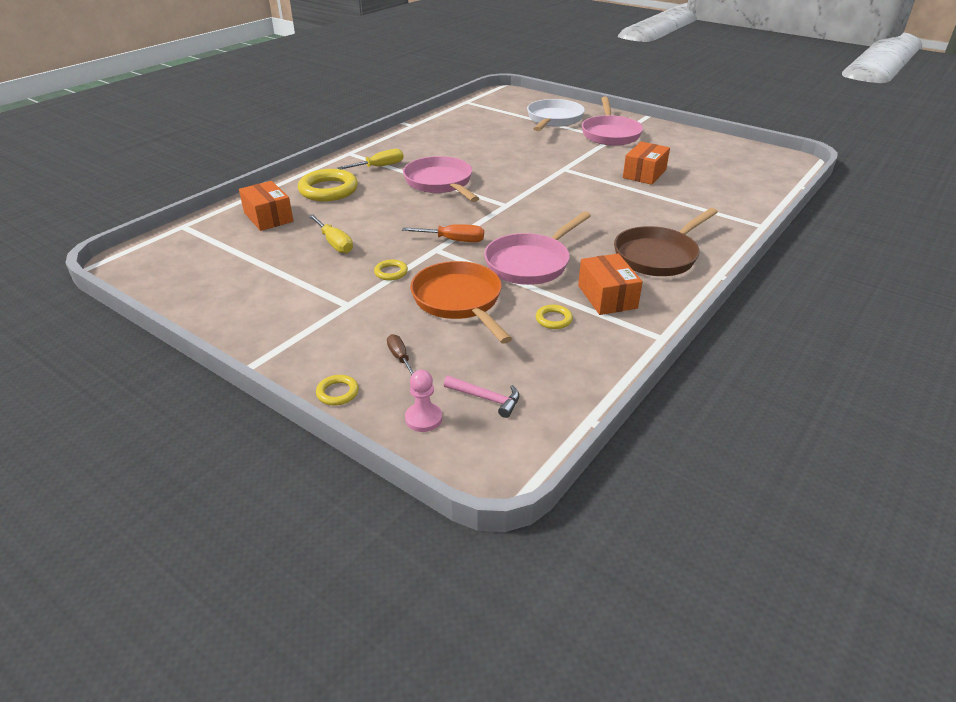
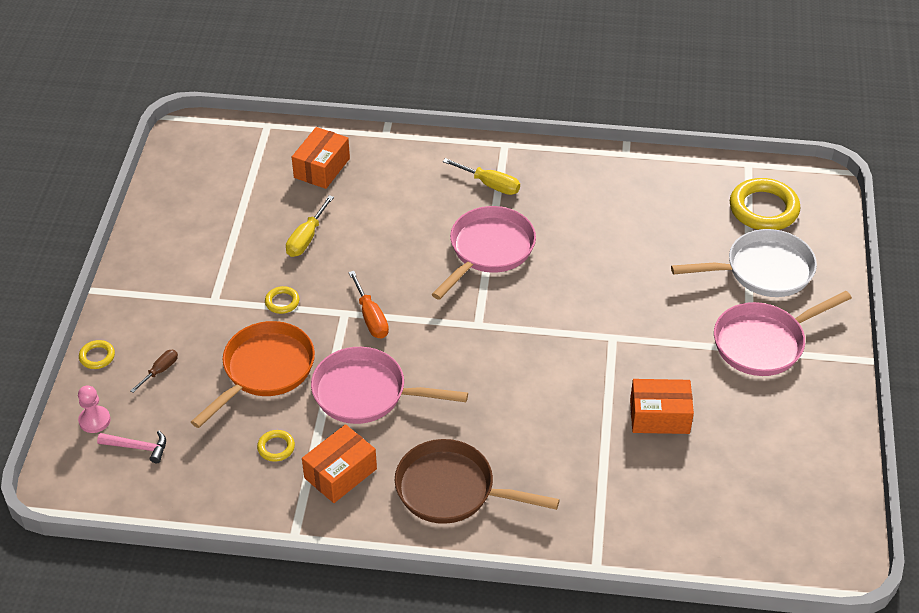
camera: 60 degrees right, 10 degrees up
(328, 190) = (406, 176): yellow ring -> yellow ring (763, 209)
(486, 398) = (138, 447): pink hammer -> pink hammer turned 75 degrees counterclockwise

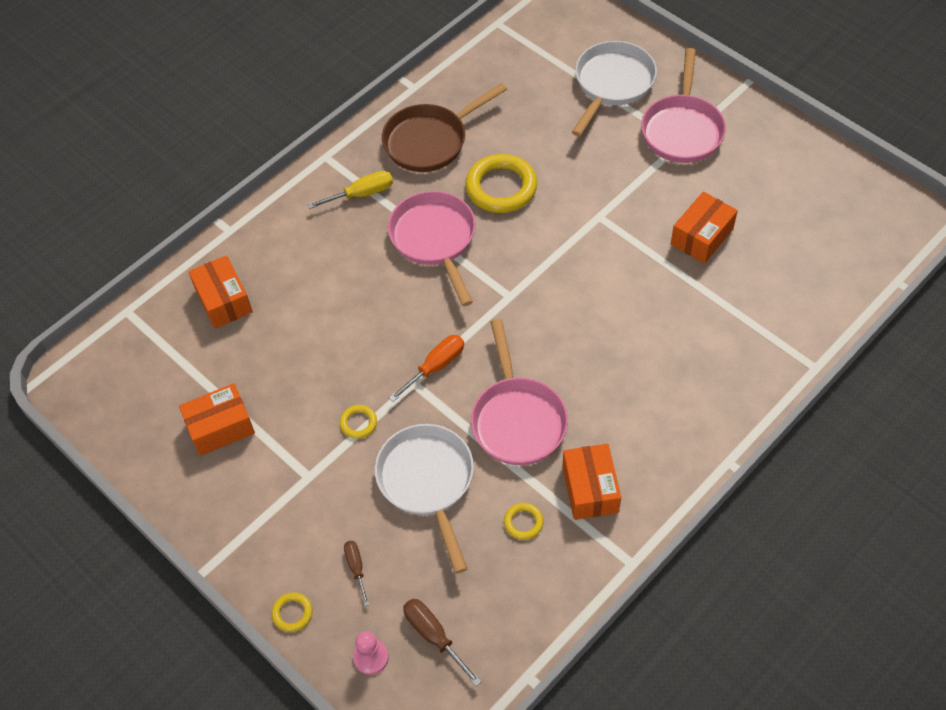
camera: 50 degrees left, 10 degrees up
(138, 447) = (434, 636): pink hammer -> brown screwdriver
(214, 230) = (220, 427): none -> orange box
(264, 370) = (427, 482): orange pan -> white pan
(306, 238) = (299, 361): yellow screwdriver -> none
(366, 393) = (517, 419): pink pan -> pink pan turned 60 degrees counterclockwise
(371, 317) = (435, 367): orange screwdriver -> orange screwdriver turned 60 degrees counterclockwise
(452, 490) = (669, 418): brown pan -> brown pan (430, 141)
(763, 209) = (551, 44): yellow ring -> yellow ring (501, 187)

